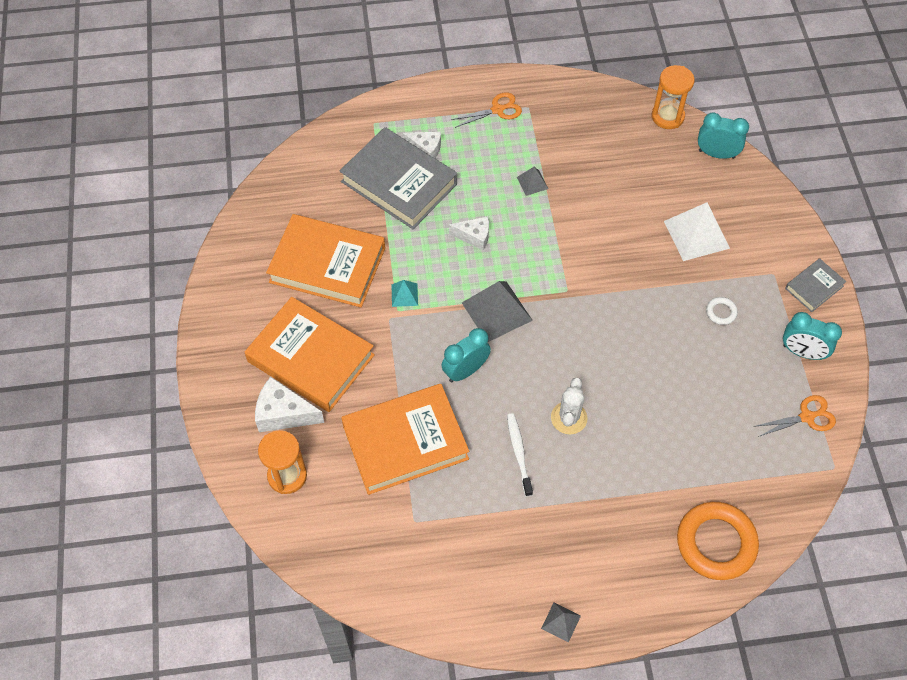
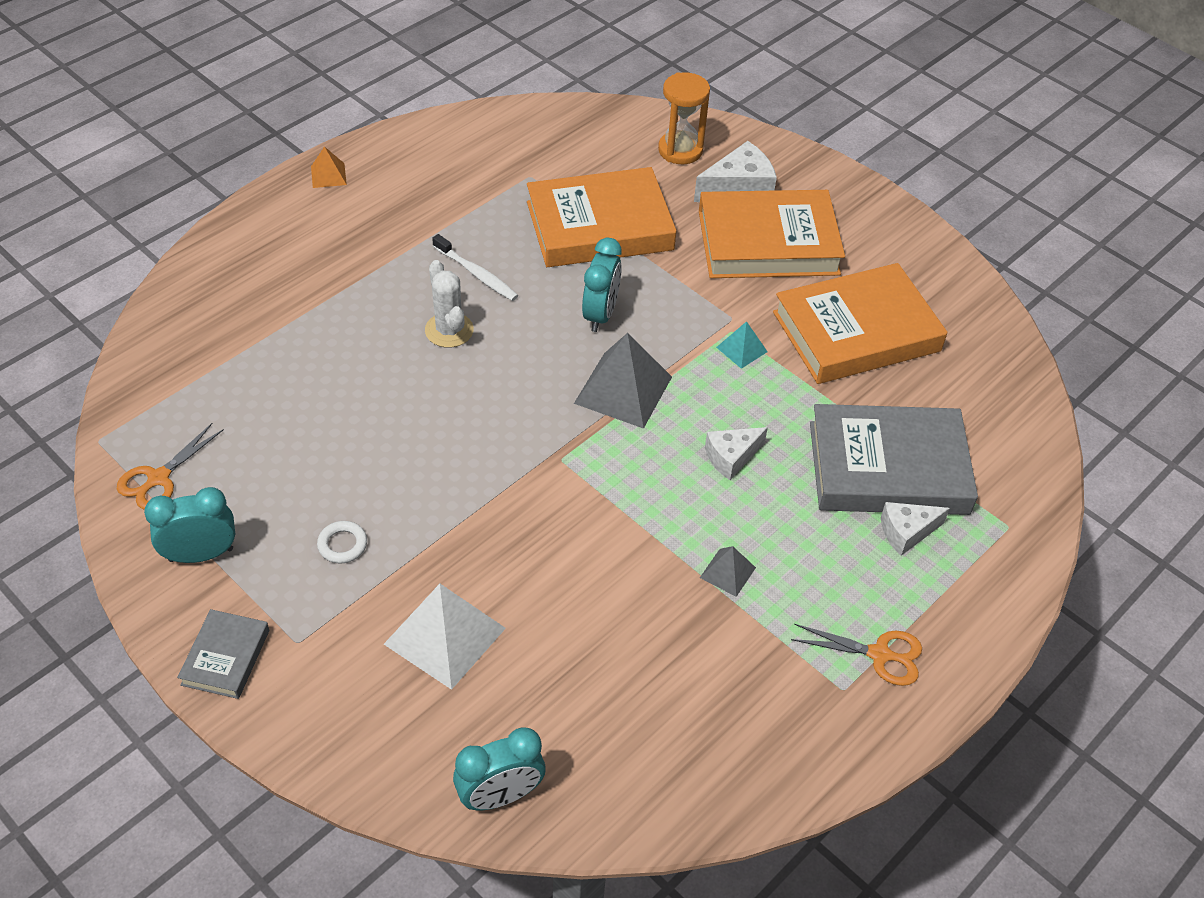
camera: 140 degrees right, 10 degrees down
(405, 442) = (599, 226): orange book -> orange book turned 45 degrees clockwise
(497, 110) = (879, 654): orange scissors -> orange scissors turned 105 degrees counterclockwise
(561, 622) = (328, 175): grey pyramid -> orange pyramid
(667, 116) = (626, 817): orange hourglass -> none
(716, 543) = (207, 303): orange ring -> none

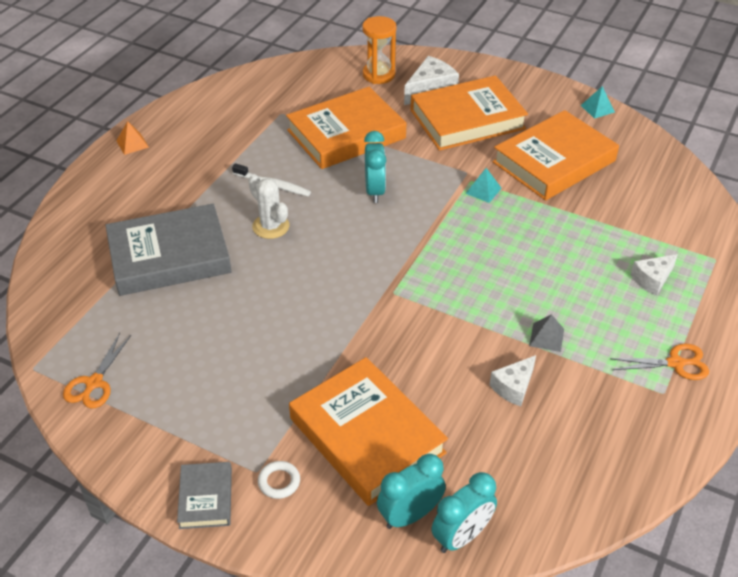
camera: 15 degrees left, 5 degrees down
(201, 554) = (152, 429): turquoise clock -> turquoise clock (410, 515)
(342, 545) = (260, 392): white ring -> white ring (279, 482)
(445, 636) = (367, 435): white pyramid -> orange book
(623, 389) = (414, 236): grey pyramid -> none
(731, 457) = (511, 261): white cheese -> white cheese (513, 387)
(888, 468) = (619, 242): grey book -> grey book (169, 256)
(954, 269) = (597, 108): none -> turquoise pyramid

